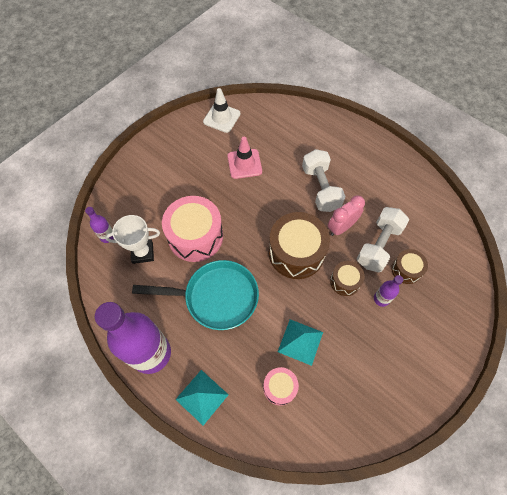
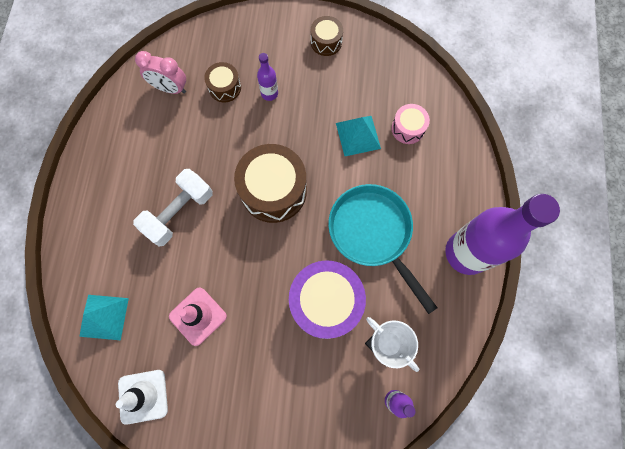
camera: 125 degrees left, 10 degrees up
(195, 236) = (325, 302): pink drum -> purple drum
(202, 397) = (464, 183): turquoise pyramid -> turquoise pyramid (104, 317)
(341, 227) = (215, 166): pink clock -> pink clock (170, 88)
(345, 281) = (273, 131): brown drum -> brown drum (326, 42)
(378, 245) = (214, 122): white dumbbell -> none

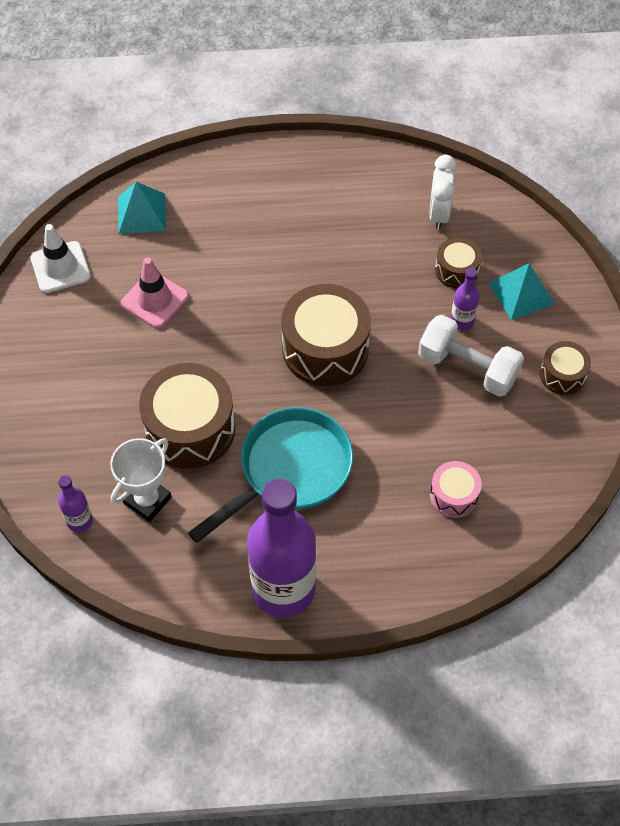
camera: 80 degrees right, 15 degrees down
(170, 88) = (439, 214): pink clock -> white clock
(179, 212) = (276, 257): white dumbbell -> white dumbbell (467, 368)
(325, 302) = (190, 429): purple drum -> brown drum
(358, 135) = (427, 434): turquoise pyramid -> turquoise pyramid (521, 293)

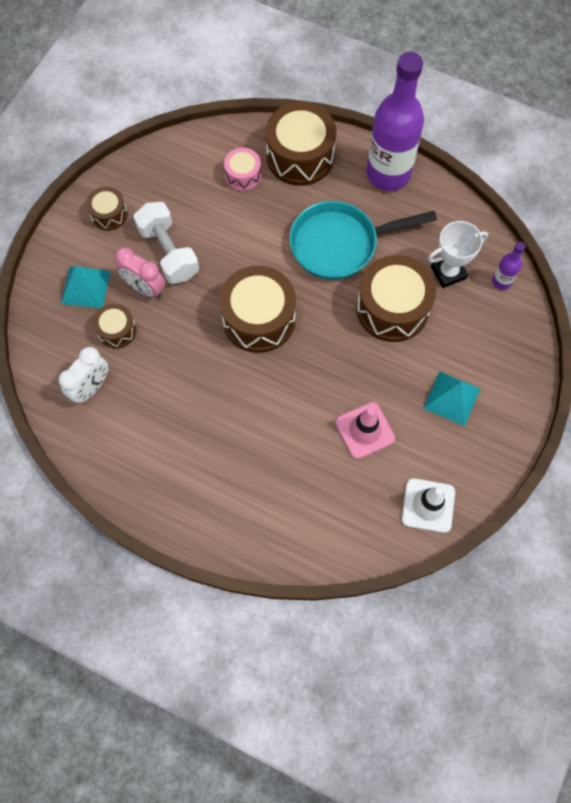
camera: 150 degrees left, 10 degrees up
(141, 213) = (333, 525): turquoise pyramid -> turquoise pyramid (452, 398)
(404, 555) = (300, 156): none -> brown drum
(462, 321) = (145, 288): purple bottle -> pink clock

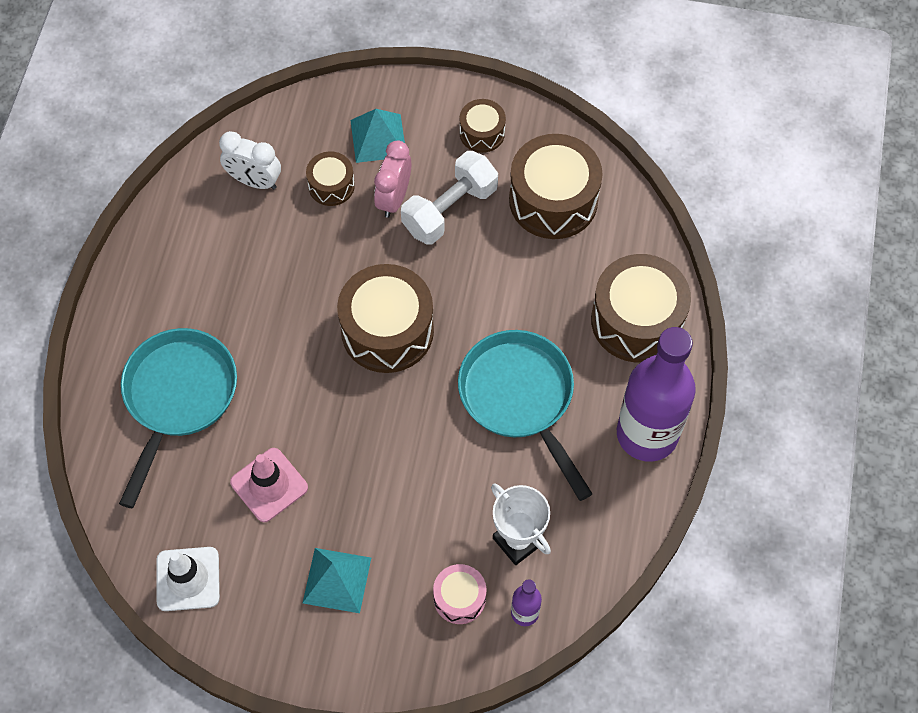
camera: 75 degrees right, 5 degrees down
(243, 175) = (585, 261): pink drum -> pink drum (459, 598)
(271, 484) = (178, 397): none -> turquoise pan
(392, 308) = (445, 482): brown drum -> brown drum (553, 200)

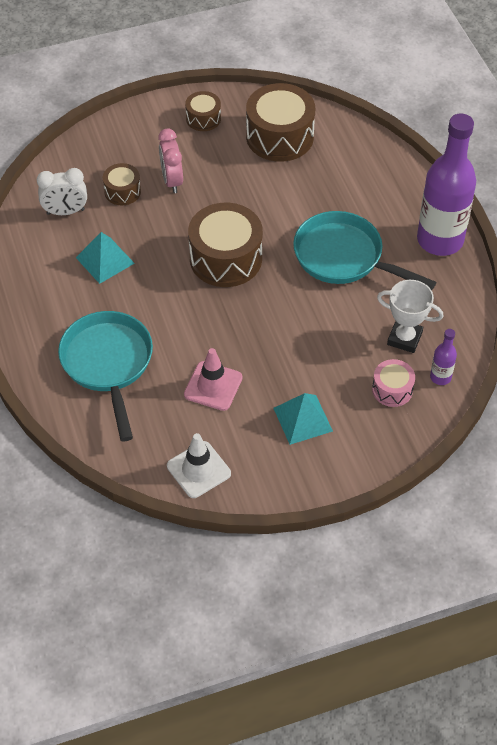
camera: 30 degrees left, 10 degrees down
(378, 138) = (134, 150): turquoise pyramid -> turquoise pyramid (105, 260)
(449, 209) = (215, 171): white dumbbell -> none
(637, 320) = (385, 180): brown drum -> none

